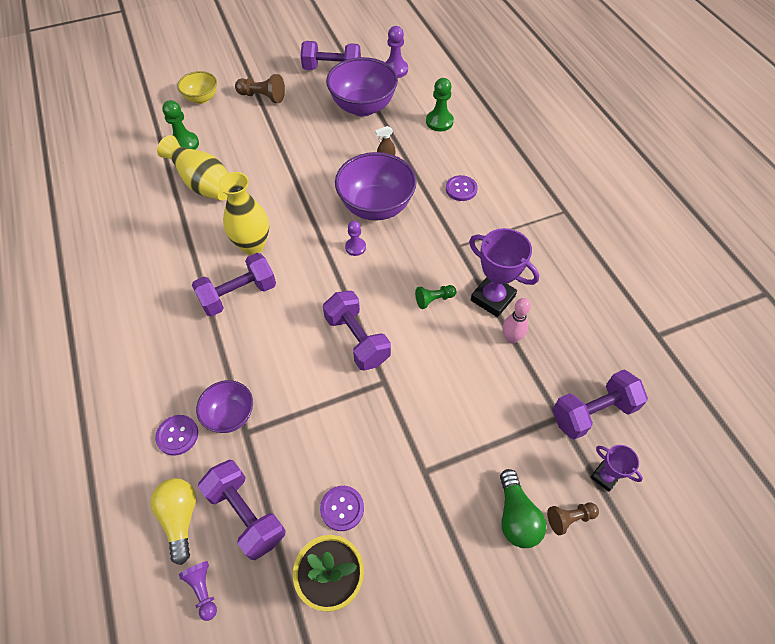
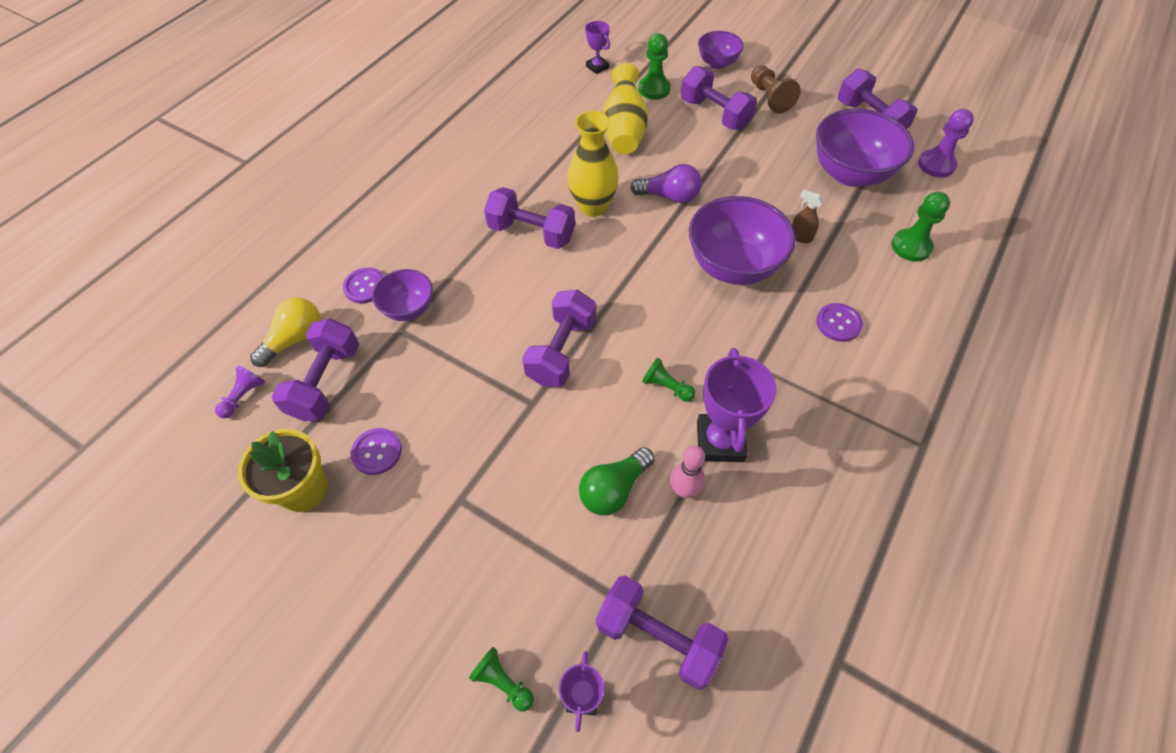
camera: 55 degrees right, 0 degrees up
(123, 159) = (597, 67): none -> purple trophy
(202, 98) = (717, 63): yellow bowl -> purple bowl
(245, 131) = (715, 114): none -> purple dumbbell
(288, 200) = (669, 196): none -> purple light bulb
(355, 247) = (666, 281): purple pawn -> none
(516, 516) = (469, 620): green light bulb -> green light bulb (614, 489)
(569, 518) = (503, 682): brown pawn -> green pawn

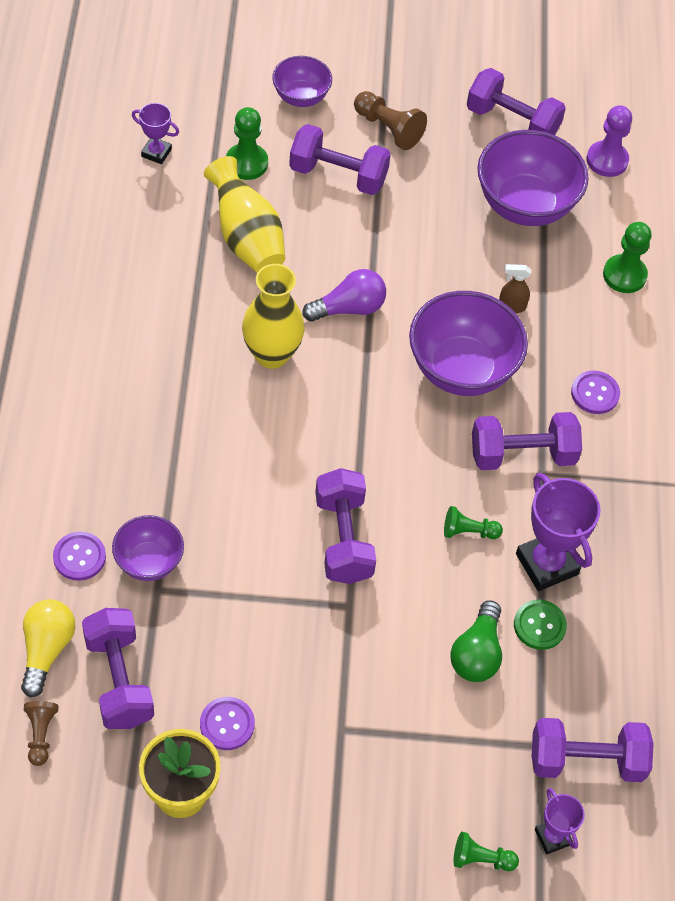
camera: 35 degrees left, 0 degrees up
(244, 396) = (40, 735): purple pawn -> brown pawn
(531, 233) = (224, 415): purple dumbbell -> purple dumbbell (522, 455)
(684, 490) = (539, 625): pink bowling pin -> green button

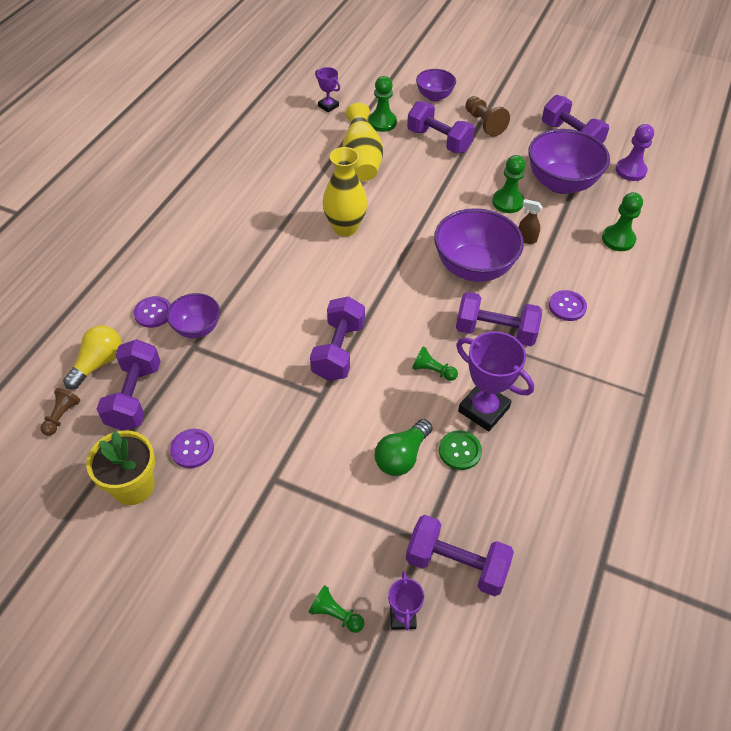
camera: 25 degrees right, 5 degrees down
(348, 308) = (410, 214): purple light bulb -> none
(467, 254) = (507, 202): none -> green pawn
(547, 564) = (483, 409): purple trophy -> purple trophy turned 45 degrees counterclockwise

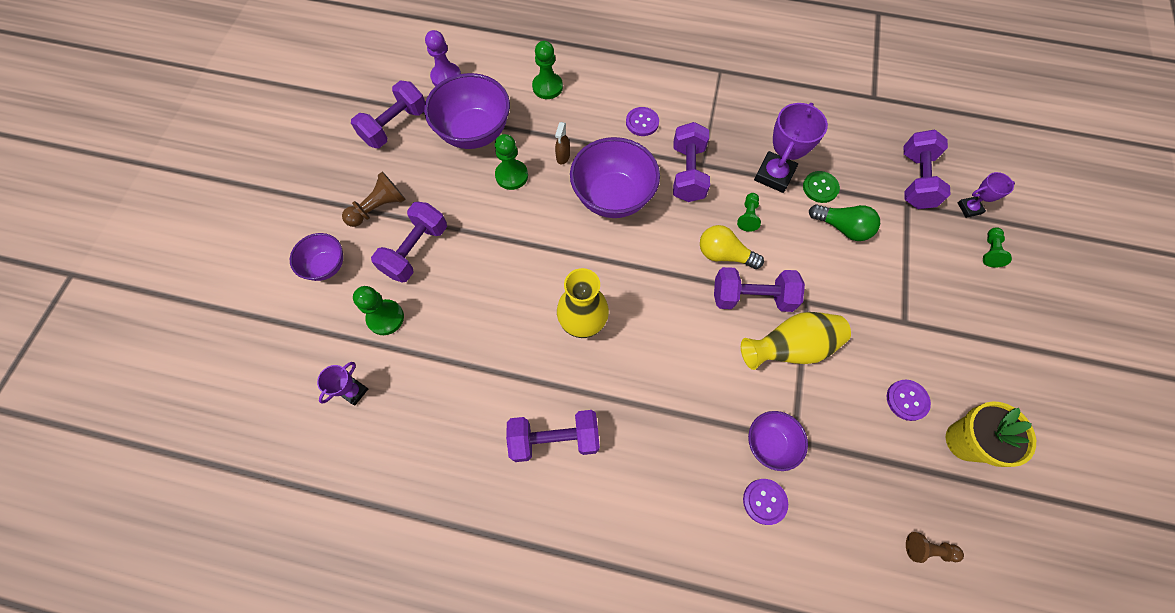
camera: 100 degrees left, 15 degrees up
(98, 363) = (851, 538): yellow light bulb -> yellow light bulb (724, 254)
(134, 396) = (875, 479): purple dumbbell -> purple dumbbell (554, 439)
(361, 161) = (464, 328): yellow vase -> yellow vase (790, 347)

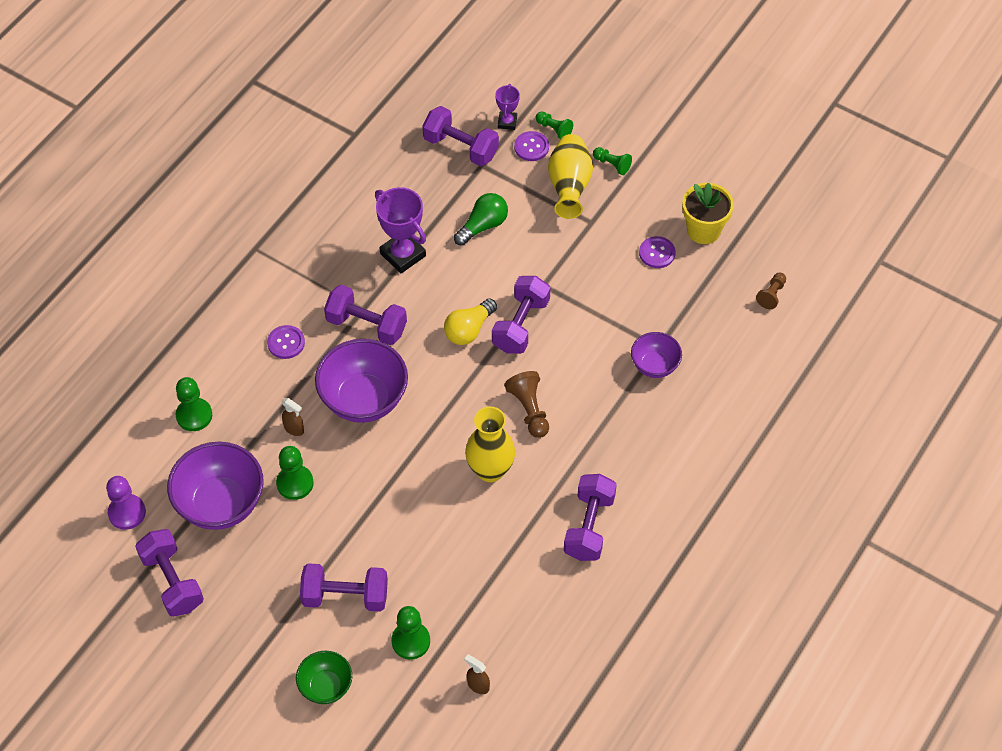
camera: 70 degrees left, 10 degrees down
(326, 266) = (326, 686): purple bowl -> green bowl
(354, 391) = (478, 685): purple trophy -> brown spray bottle
(378, 208) = (276, 621): brown pawn -> brown pawn (529, 410)
(416, 250) = (345, 596): purple dumbbell -> purple dumbbell turned 45 degrees counterclockwise
(748, 216) = (437, 294): green pawn -> green pawn (612, 164)
(764, 501) = (698, 388): purple button -> purple button (531, 147)
(790, 347) = (579, 315): yellow vase -> yellow vase (569, 187)
(820, 187) = (434, 224): green button -> none

